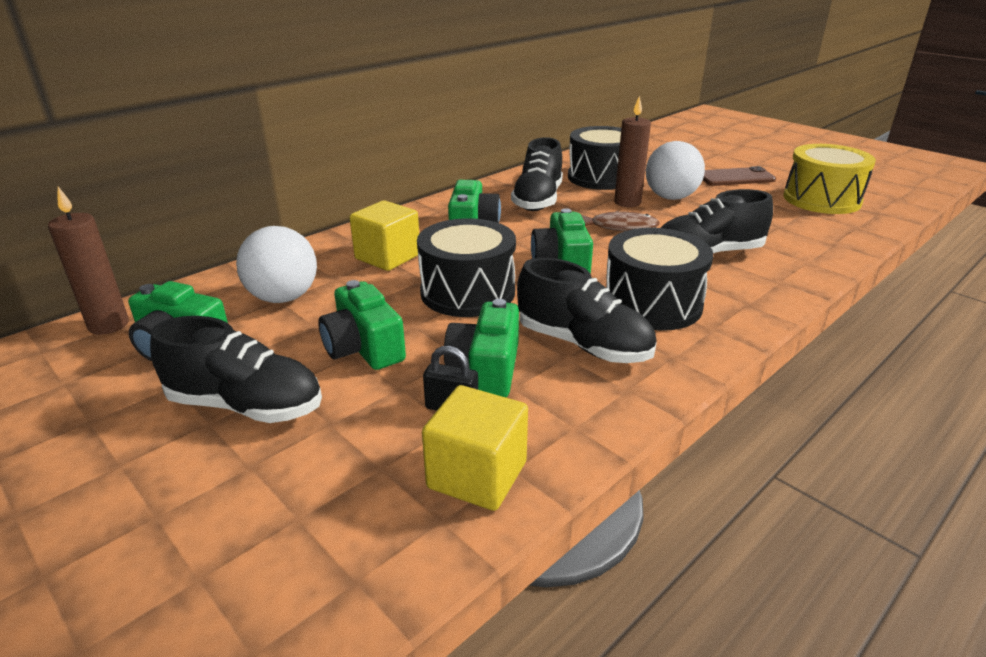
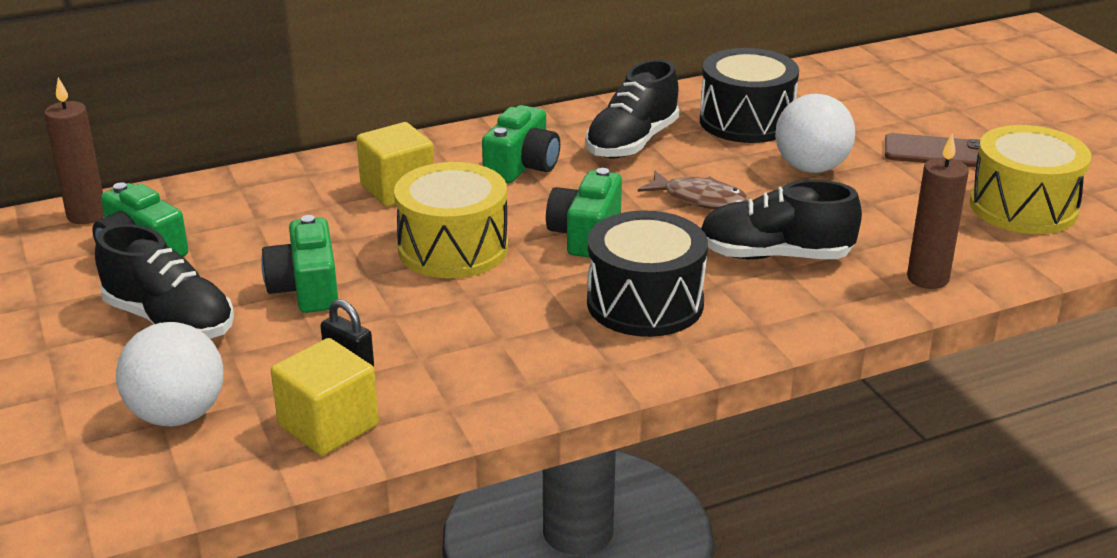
camera: 20 degrees right, 0 degrees up
(283, 298) = (261, 218): white ball -> white ball (177, 415)
(467, 292) = (453, 248): black drum -> yellow drum
(486, 369) = (408, 335): green camera -> none
(583, 345) = (527, 331): black shoe -> none
(627, 202) = (745, 165): brown candle -> brown candle (927, 278)

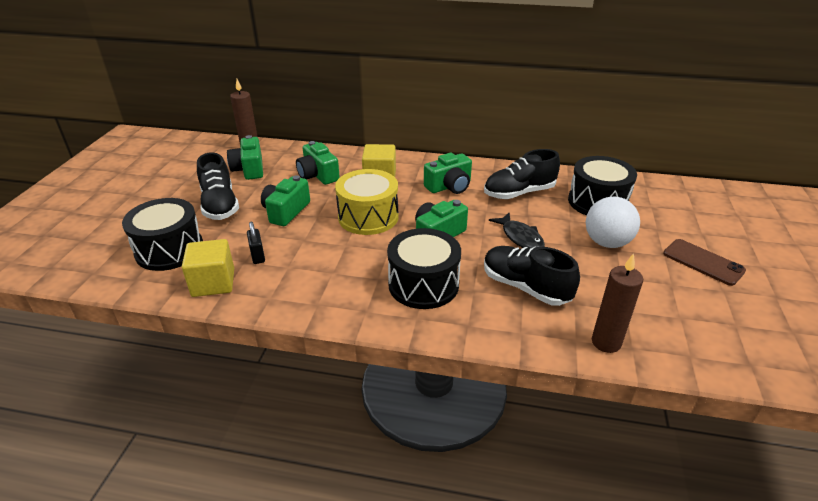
camera: 35 degrees right, 5 degrees up
(177, 415) = (169, 250): white ball -> black drum
(285, 218) = (318, 175): none -> green camera
(700, 199) = (520, 237): brown fish -> black fish
(1023, 207) = (728, 322): yellow drum -> none

